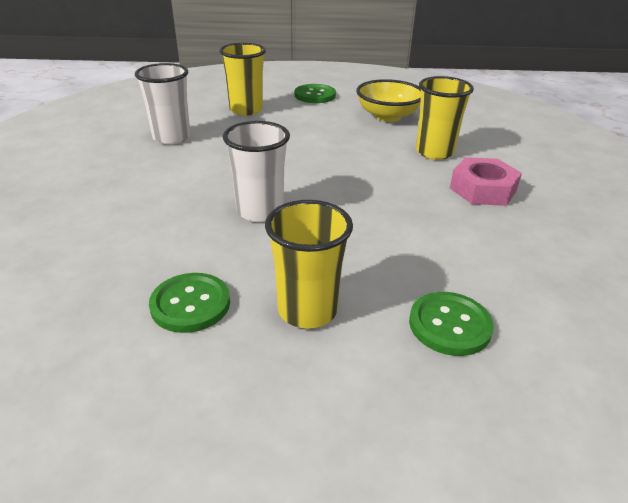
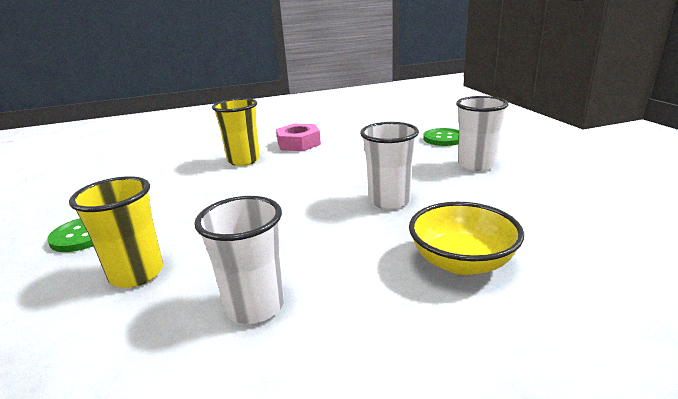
camera: 105 degrees left, 10 degrees down
(190, 304) = (519, 194): green button -> none
(307, 310) = (476, 165): yellow cup -> white cup
(388, 116) = (162, 186): yellow bowl -> yellow bowl (461, 262)

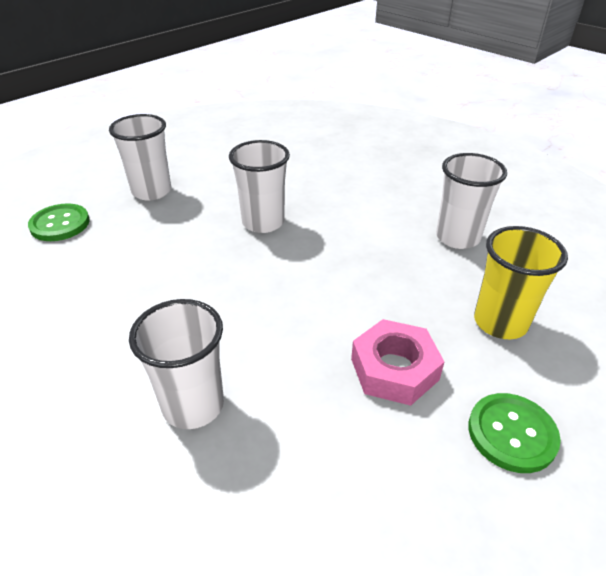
camera: 120 degrees left, 15 degrees up
(243, 160) = (193, 405): yellow cup -> white cup
(298, 143) = (90, 368): pink nut -> pink nut (394, 369)
(461, 262) = (335, 175): yellow bowl -> none

